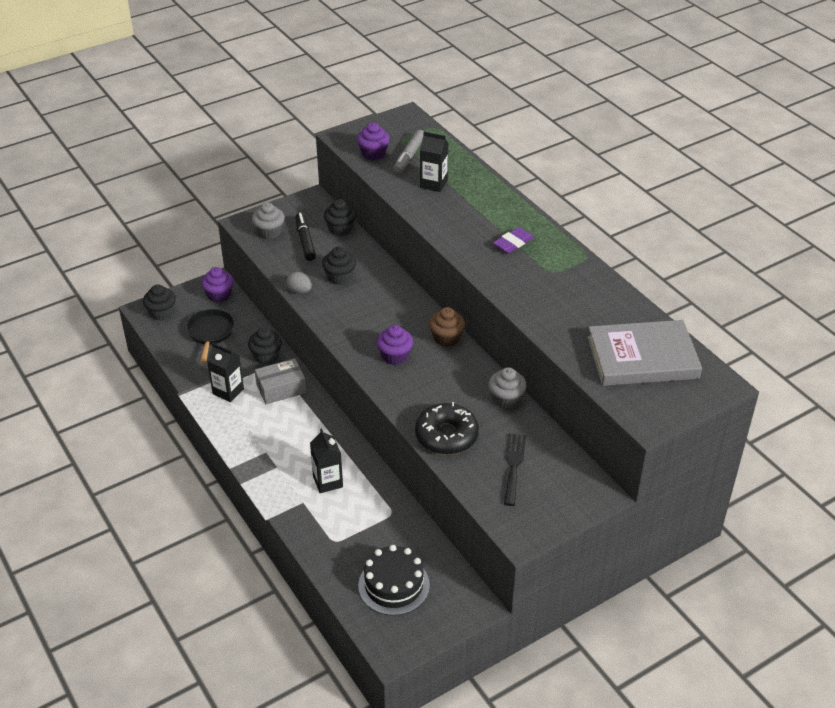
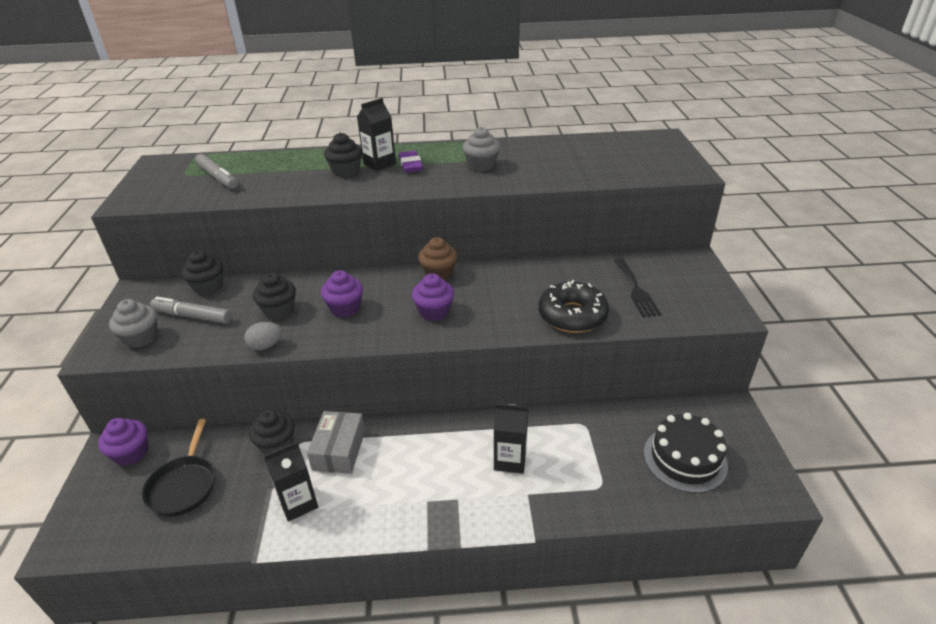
camera: 60 degrees left, 5 degrees down
(161, 313) = (89, 526): black cupcake -> black cupcake (346, 171)
(210, 333) = (184, 485): black pan -> black pan turned 120 degrees counterclockwise
(305, 241) = (192, 316): black marker -> grey marker
(373, 153) = (181, 193): purple cupcake -> purple cupcake (345, 308)
(433, 184) = (277, 177): black carton -> black carton (379, 164)
(506, 399) = (547, 267): grey cupcake -> grey cupcake (481, 165)
(513, 466) = (636, 290): black fork -> black fork turned 135 degrees counterclockwise
(642, 357) = (611, 154): grey book -> none

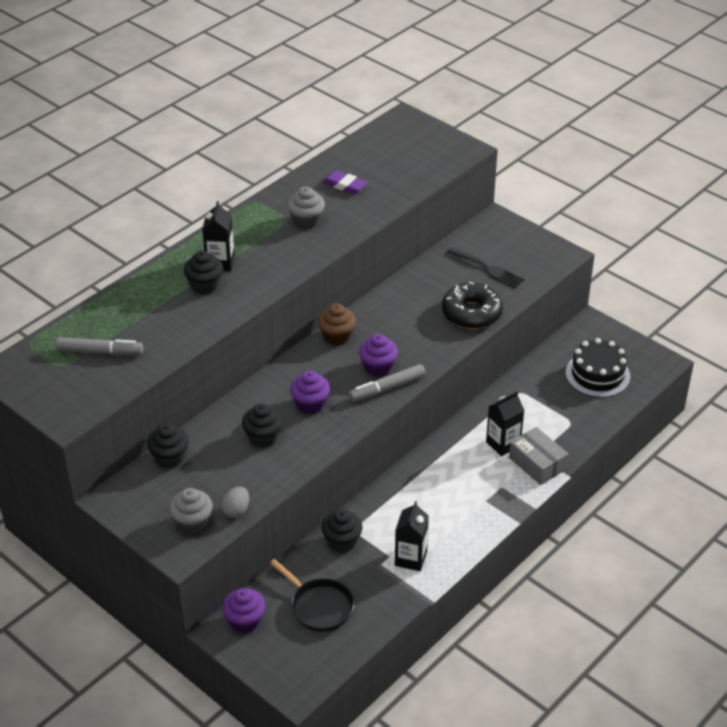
camera: 45 degrees left, 5 degrees up
(192, 316) = (202, 483): grey marker -> grey marker (387, 388)
(266, 346) = (299, 464): grey egg -> grey egg (236, 511)
(339, 450) = (389, 514): grey box -> grey box (537, 463)
(410, 165) = (248, 250): purple eraser -> purple eraser (345, 185)

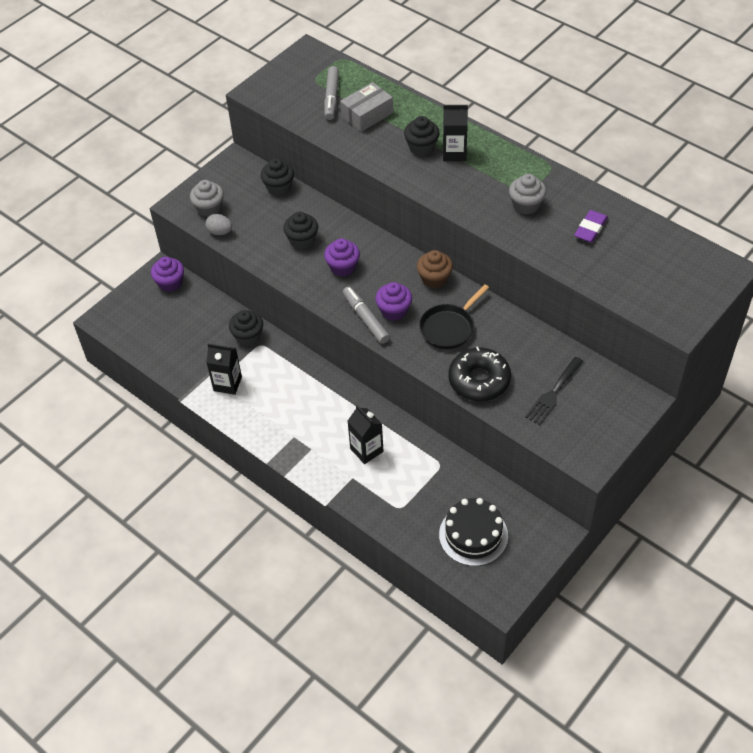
camera: 90 degrees right, 10 degrees up
(319, 606) = (181, 326): black pan -> black pan (449, 328)
(537, 463) = (341, 478): grey box -> grey box (367, 114)

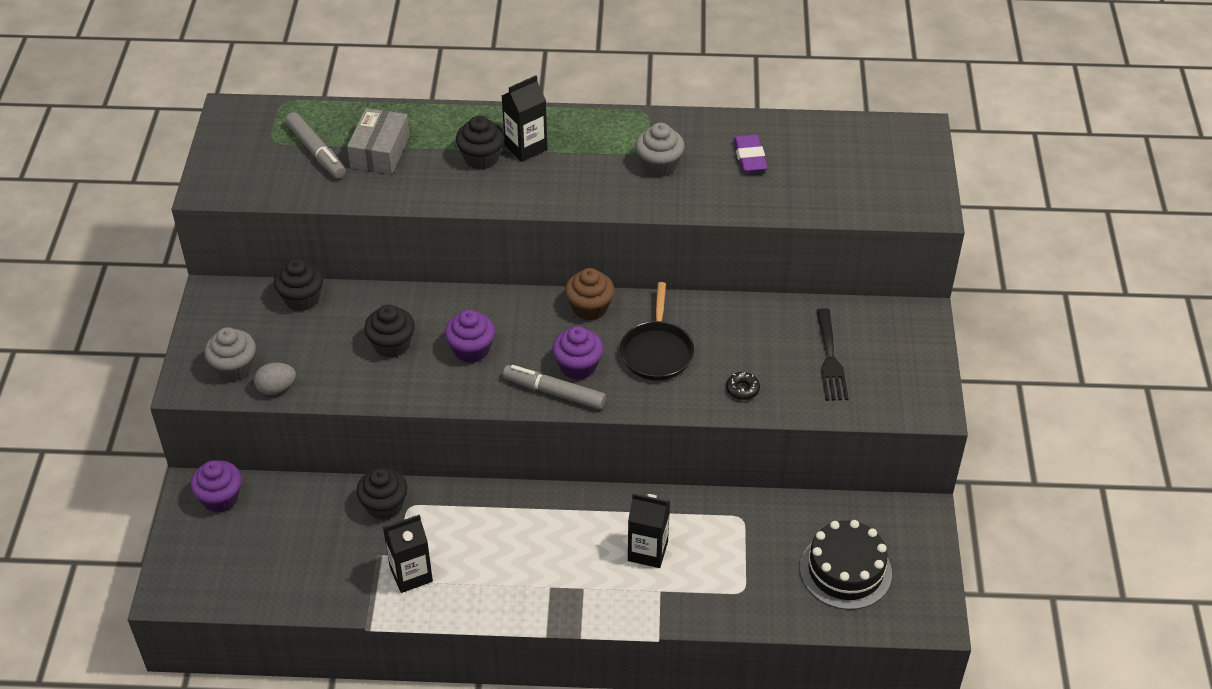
camera: 40 degrees left, 5 degrees down
(479, 380) = (742, 389): black donut -> black donut, size x0.41

